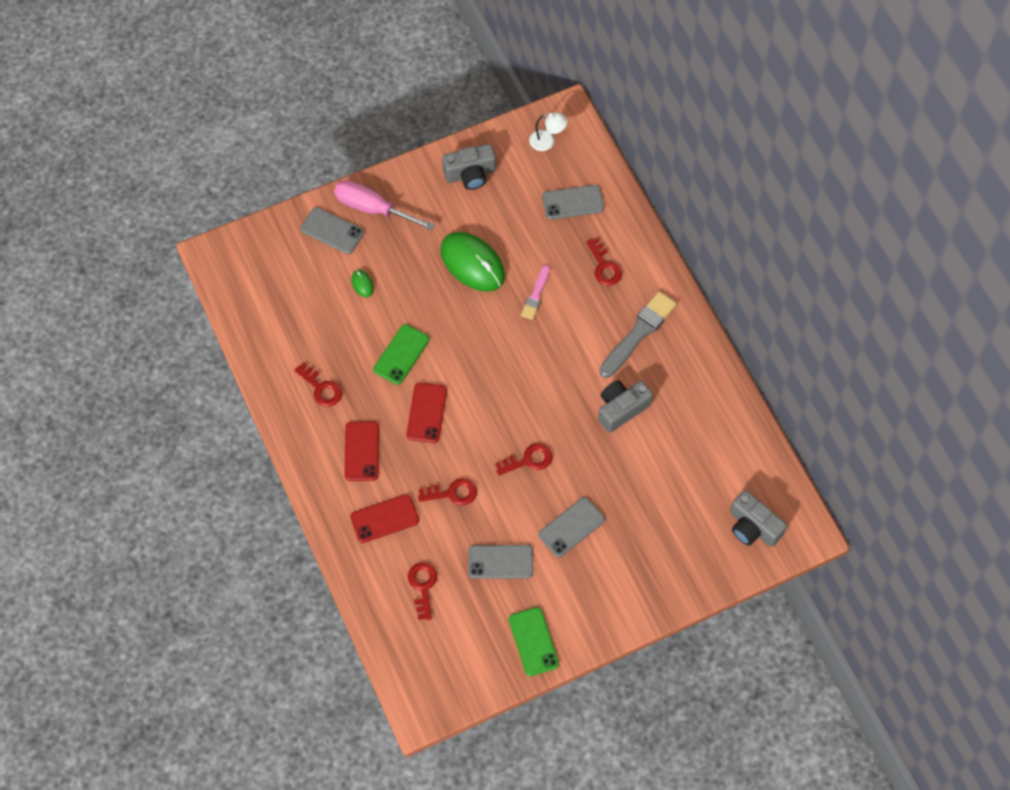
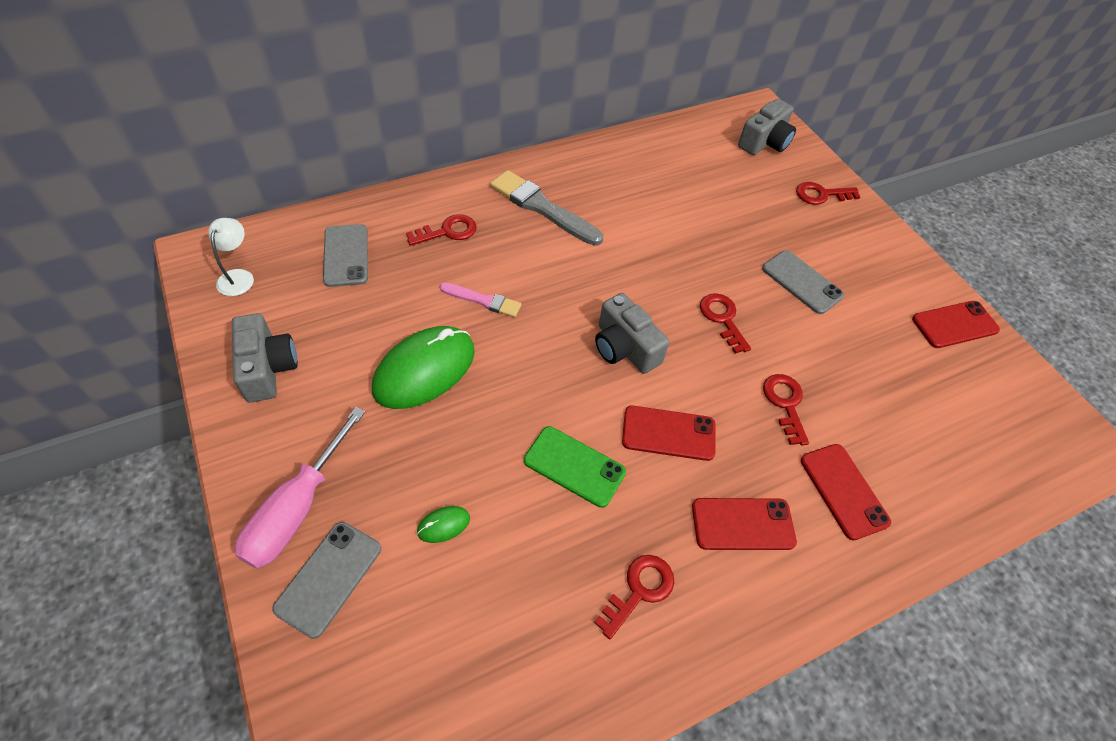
camera: 95 degrees left, 10 degrees down
(423, 586) = (927, 442): red key -> red key (821, 195)
(500, 562) = (866, 353): grey phone -> none
(533, 641) = (954, 324): green phone -> red phone
(621, 409) = (643, 229): grey camera -> grey camera (624, 347)

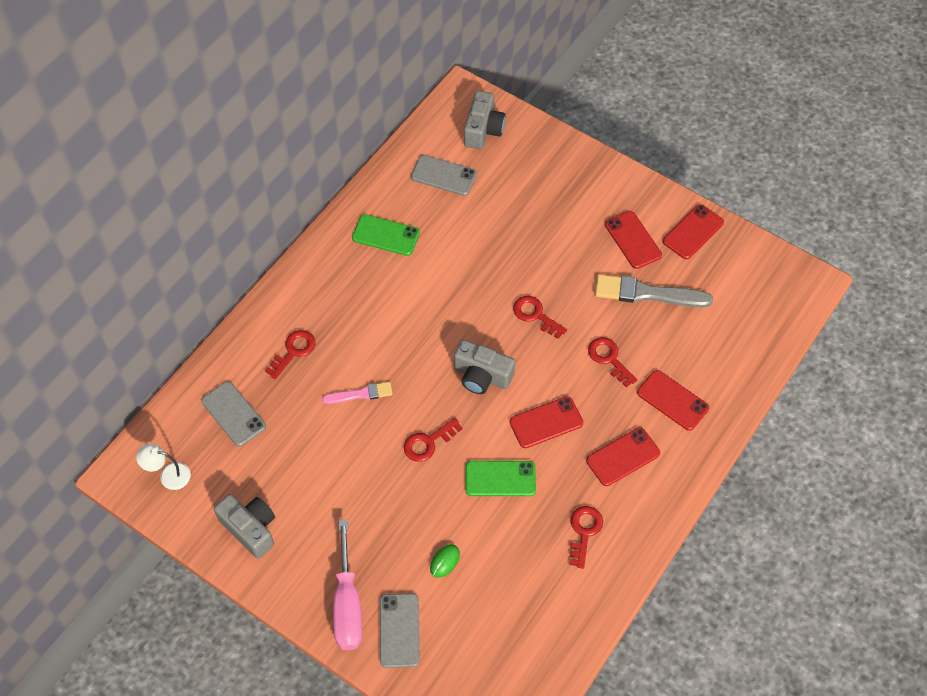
camera: 25 degrees left, 5 degrees up
(238, 276) = (168, 475): white lamp -> white lamp turned 60 degrees counterclockwise
(424, 370) = (358, 469): green mouse -> none
(542, 208) = (350, 290): grey brush -> grey brush (647, 293)
(611, 180) = (386, 235): none -> green phone
(802, 282) = (574, 253): grey phone -> grey phone (444, 175)
(821, 195) = (551, 161): red key -> red key (428, 442)
(876, 300) = (633, 240): none -> red phone

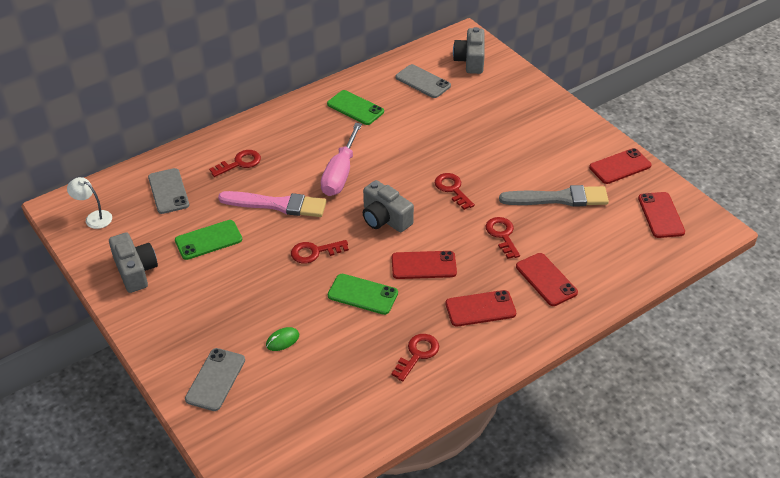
camera: 20 degrees right, 15 degrees down
(309, 464) = (208, 240): none -> green phone
(347, 604) = (183, 347): pink screwdriver -> pink screwdriver (340, 174)
(361, 394) = (277, 205): pink brush -> pink brush, size x1.74
(483, 130) = (470, 60): grey camera -> grey camera turned 150 degrees clockwise
(633, 240) = (563, 159): red phone -> red phone (661, 215)
(647, 293) = (558, 198): grey brush -> grey brush turned 150 degrees clockwise

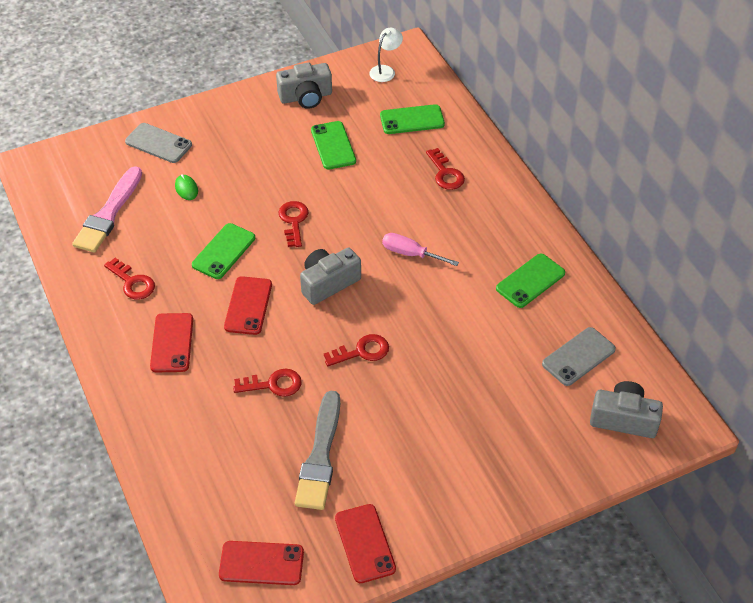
camera: 100 degrees right, 5 degrees up
(168, 191) = (412, 120): grey phone -> green phone
(277, 205) = (372, 198): pink brush -> pink brush (108, 214)
(340, 174) = (410, 254): pink screwdriver -> pink screwdriver, size x0.65
(546, 279) = (193, 410): red phone -> none

